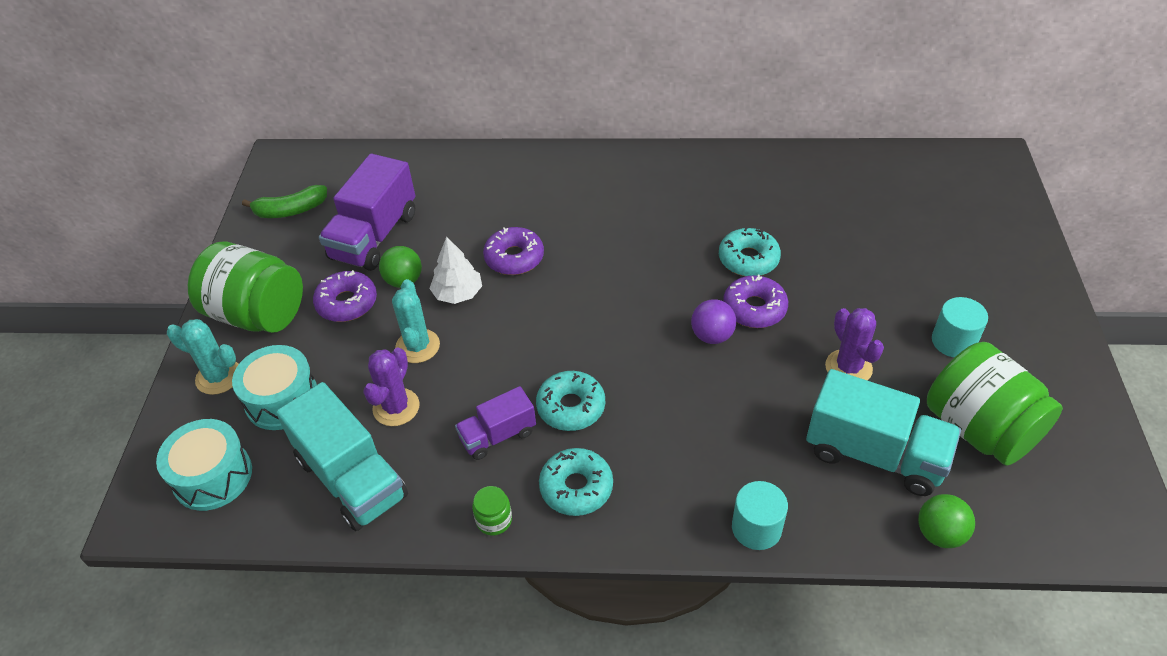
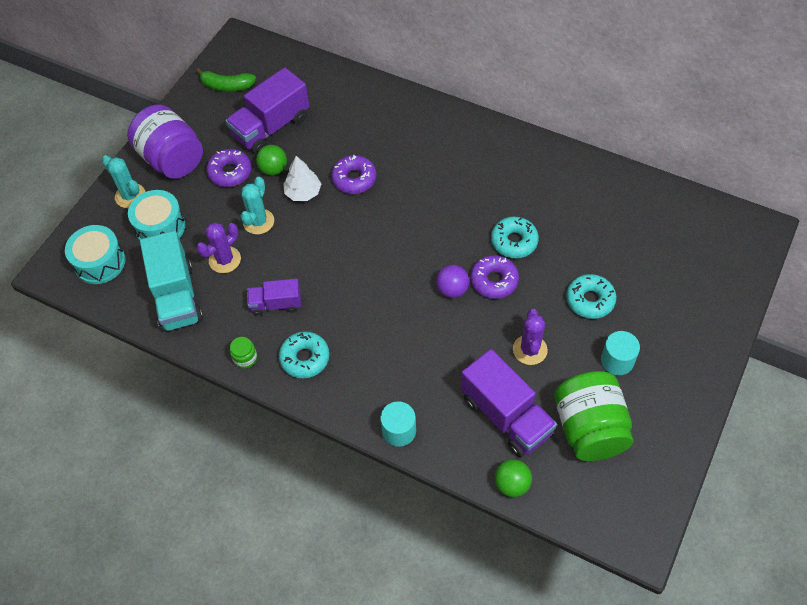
camera: 25 degrees right, 10 degrees up
(257, 314) = (172, 159): green jar -> purple jar
(571, 407) = (331, 303): turquoise donut -> turquoise donut (590, 300)
(874, 454) = (506, 416): turquoise truck -> purple truck

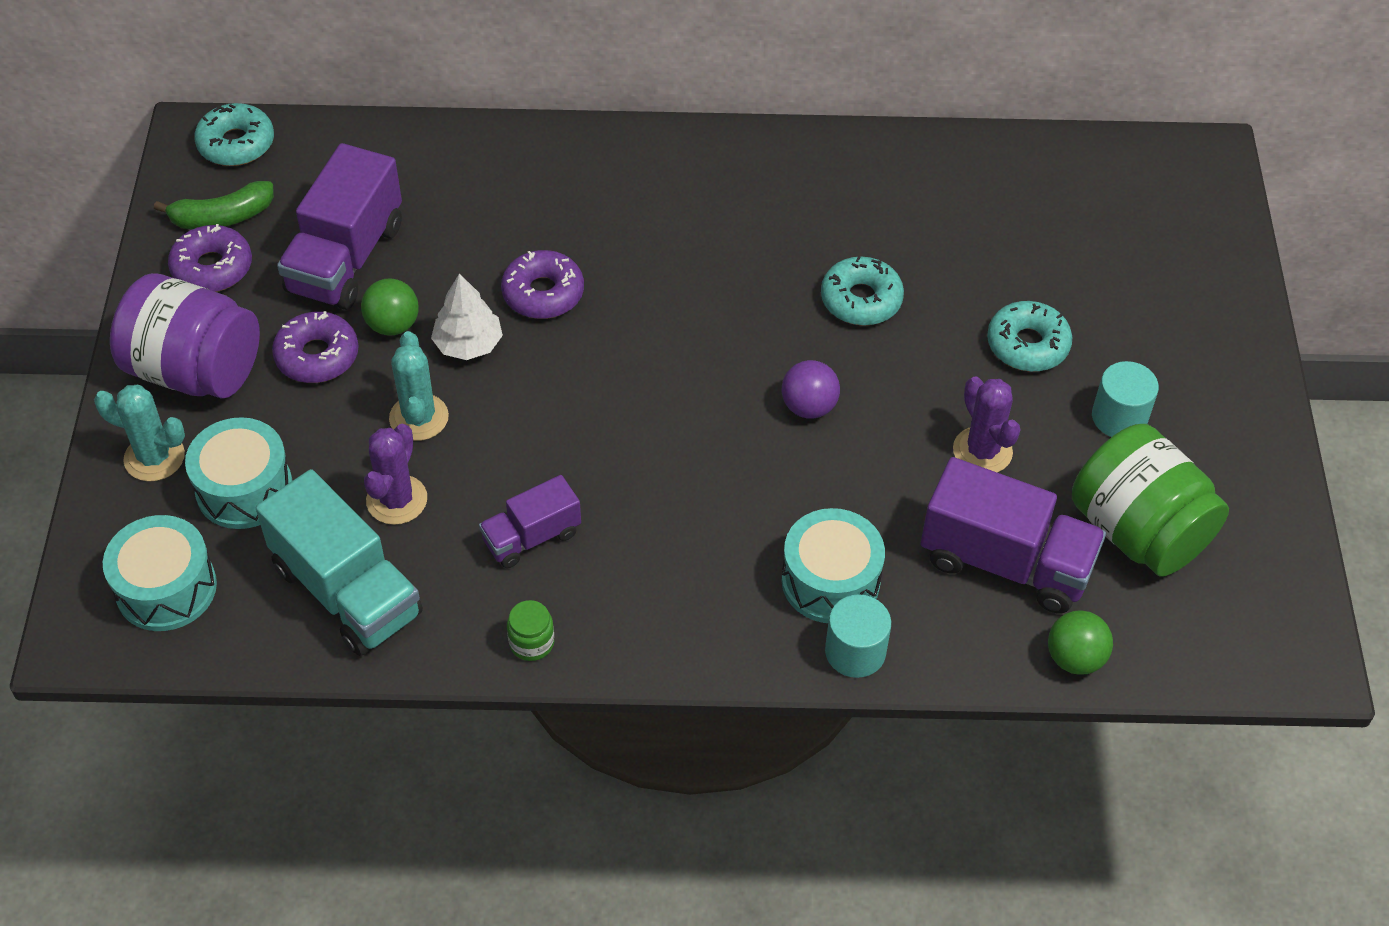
camera: 30 degrees left, 5 degrees down
(305, 358) = (633, 603): turquoise donut -> turquoise donut (236, 144)
(408, 388) = (830, 581): none -> turquoise drum
(494, 281) = (865, 370): purple donut -> purple donut (212, 268)

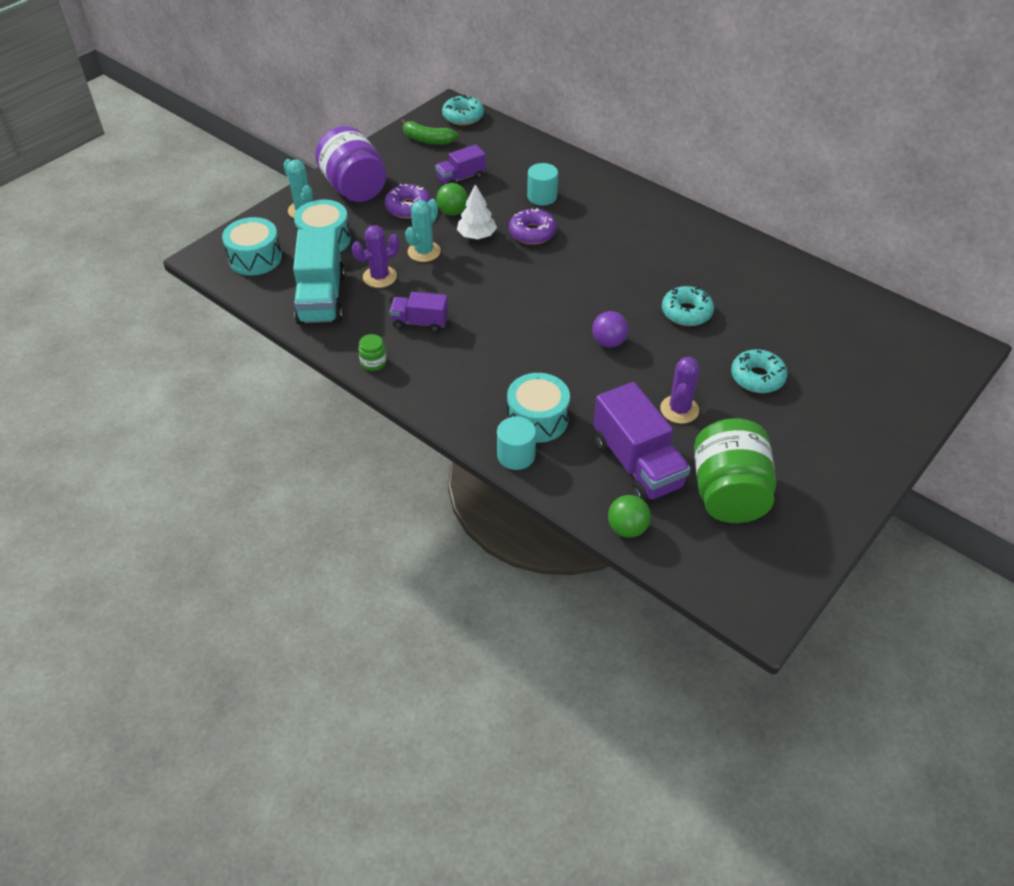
camera: 40 degrees right, 5 degrees down
(212, 268) = (402, 155): purple donut -> none
(346, 258) = (461, 178): purple truck -> purple truck, size x0.57
(1119, 417) = (775, 437): turquoise cylinder -> turquoise cylinder (542, 197)

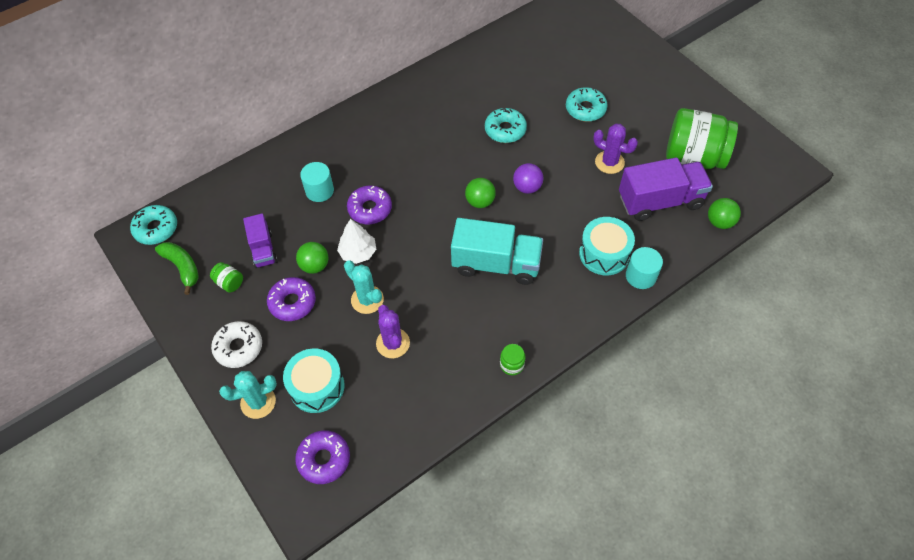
camera: 75 degrees left, 10 degrees up
(255, 258) = (324, 459): turquoise drum -> purple donut
(321, 299) = (410, 400): turquoise truck -> turquoise truck (496, 264)
(354, 188) = (238, 347): purple jar -> white donut
(419, 168) = (229, 283): none -> green jar
(420, 322) = (467, 319): purple truck -> none
(427, 140) = (182, 267): green banana -> green banana turned 75 degrees counterclockwise
(573, 308) = (480, 202): none -> green ball

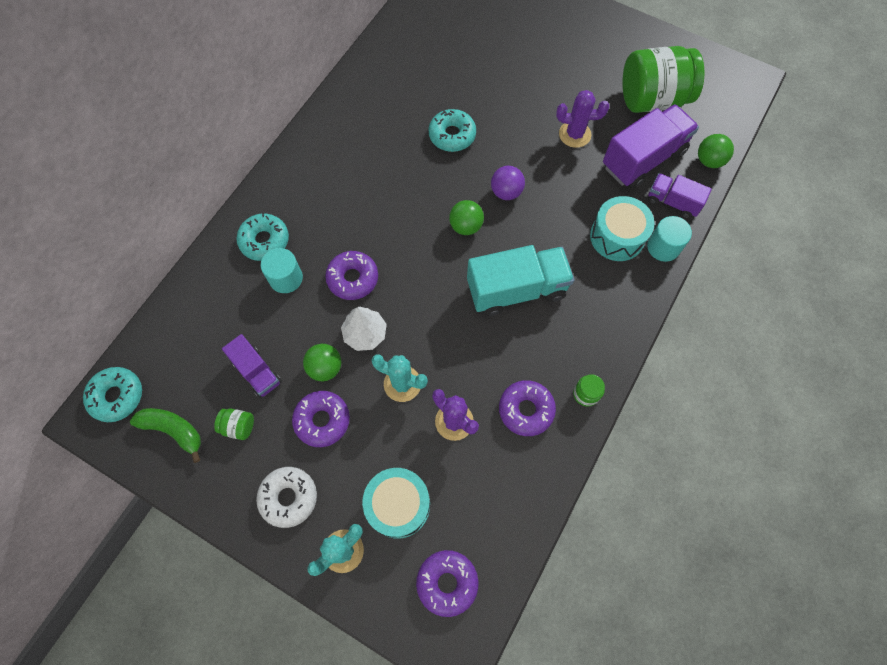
camera: 25 degrees left, 10 degrees up
(455, 357) = (526, 410): none -> purple donut
(585, 109) = (522, 83): turquoise donut -> turquoise donut (264, 241)
(668, 244) = (672, 202): none -> purple truck

